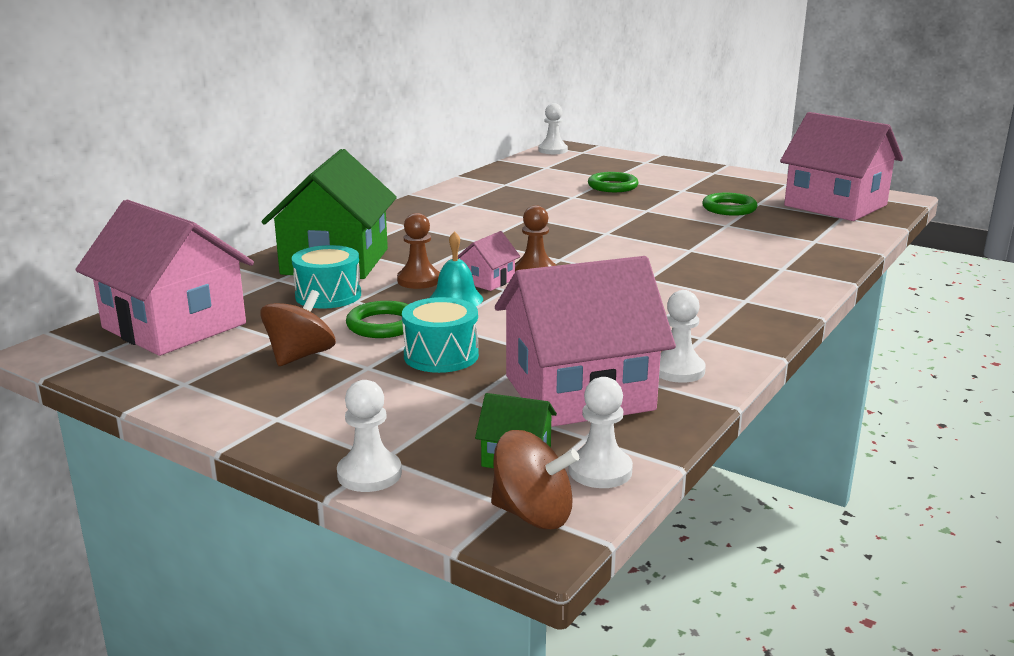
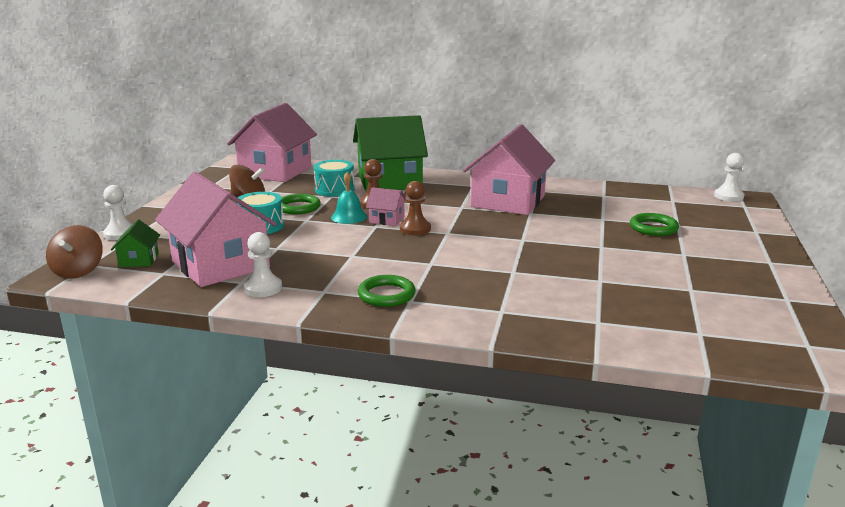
camera: 70 degrees right, 0 degrees up
(600, 470) = (123, 281): white pawn -> none
(729, 208) = (653, 278): green ring -> green ring (386, 295)
(835, 205) = (741, 328): pink house -> pink house (508, 201)

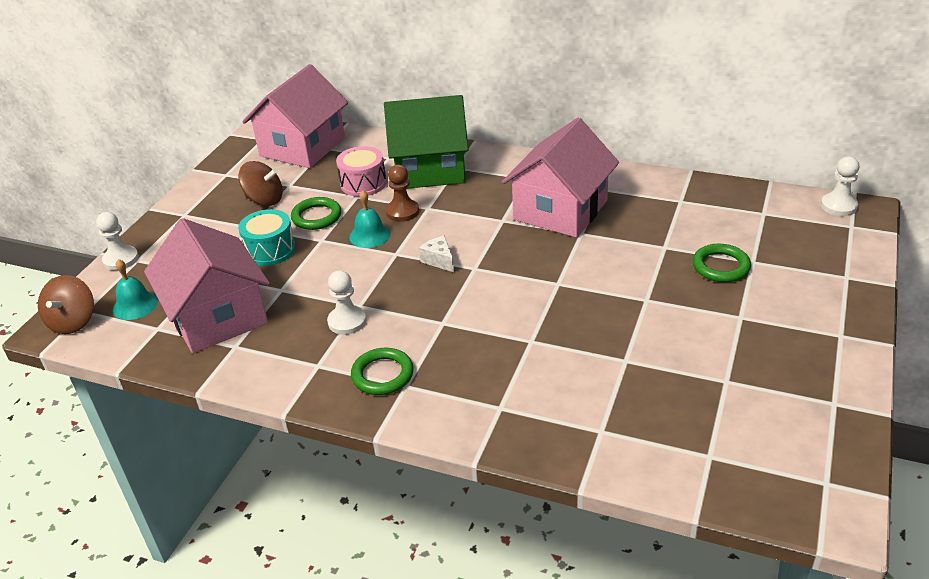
camera: 10 degrees right, 15 degrees up
(139, 260) = (135, 305): green house -> turquoise bell
(263, 288) = (255, 358): white pawn -> white pawn (347, 321)
(334, 189) = (363, 183): turquoise drum -> pink drum
(387, 219) = (411, 242): pink house -> none
(415, 229) = (439, 260): brown pawn -> white cheese

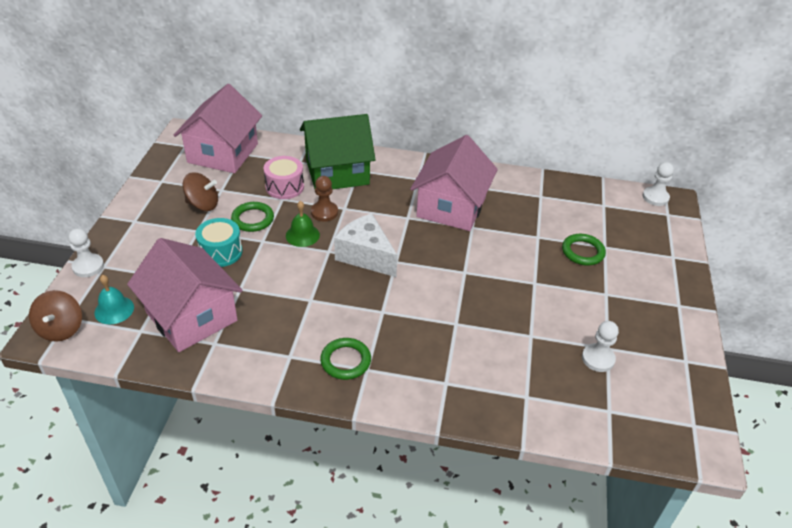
camera: 15 degrees left, 5 degrees up
(347, 321) = (304, 315): white pawn -> white pawn (598, 359)
(369, 235) = (302, 235): turquoise bell -> green bell
(439, 260) = (366, 256): white cheese -> white cheese, size x2.06

